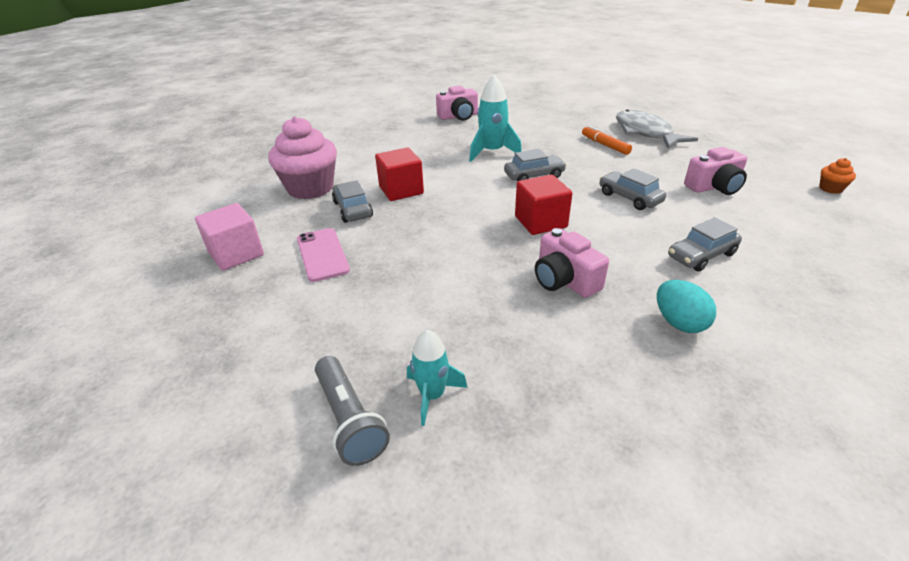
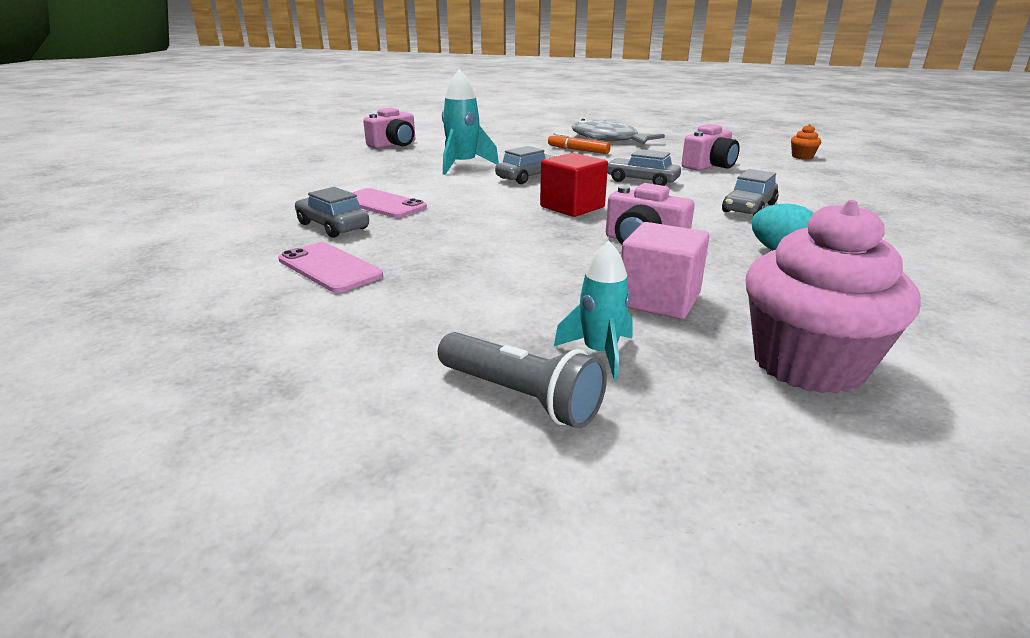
camera: 25 degrees left, 10 degrees down
(236, 254) = (193, 287): pink cube -> pink cube (659, 300)
(310, 188) = (252, 216): pink cupcake -> pink cupcake (808, 364)
(401, 190) = (382, 204): red cube -> pink phone

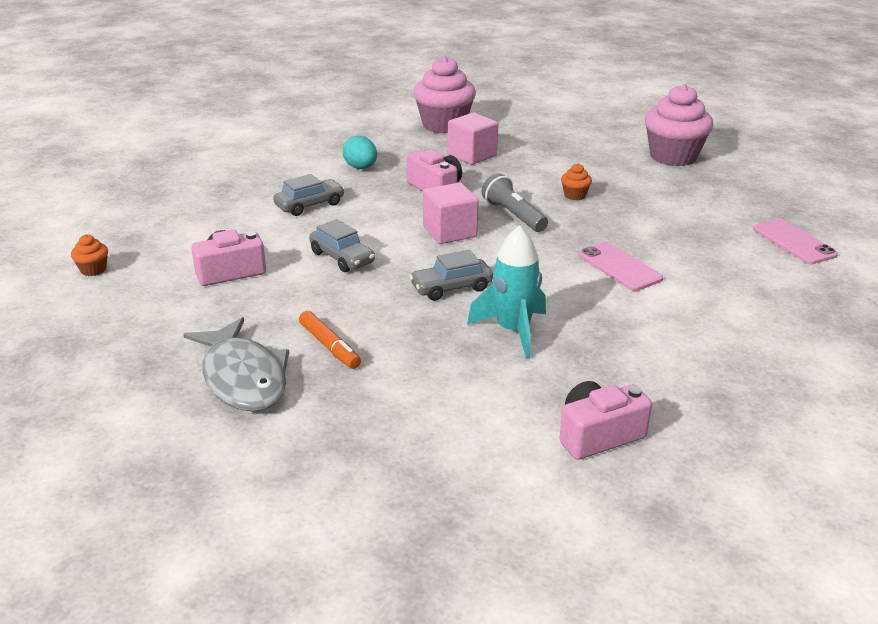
camera: 160 degrees left, 5 degrees up
(259, 370) = (673, 156): none -> pink cupcake
(330, 268) = (654, 203): pink phone -> pink phone (794, 242)
(333, 226) = (660, 243): grey car -> none
(450, 261) = (575, 195): none -> orange cupcake
(520, 397) = (566, 133): grey flashlight -> grey flashlight (513, 215)
(572, 207) = (450, 231): red cube -> pink cube
(600, 353) = (524, 140): turquoise rocket -> none

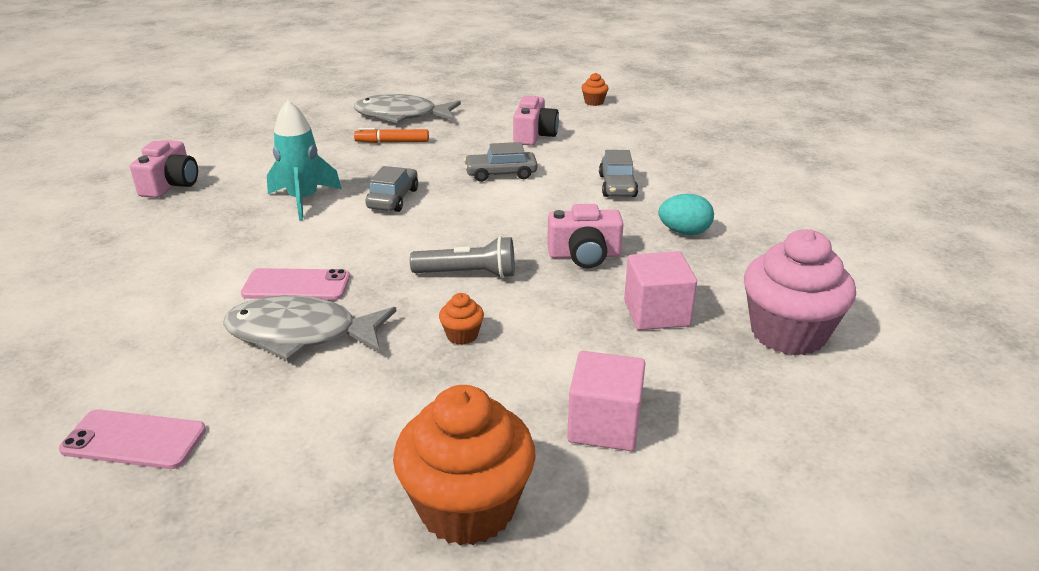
camera: 125 degrees right, 0 degrees up
(450, 231) = (482, 229): pink cube -> pink cube (604, 425)
(655, 240) = (301, 334): none -> grey fish
(673, 156) = (467, 508): pink cupcake -> orange cupcake

